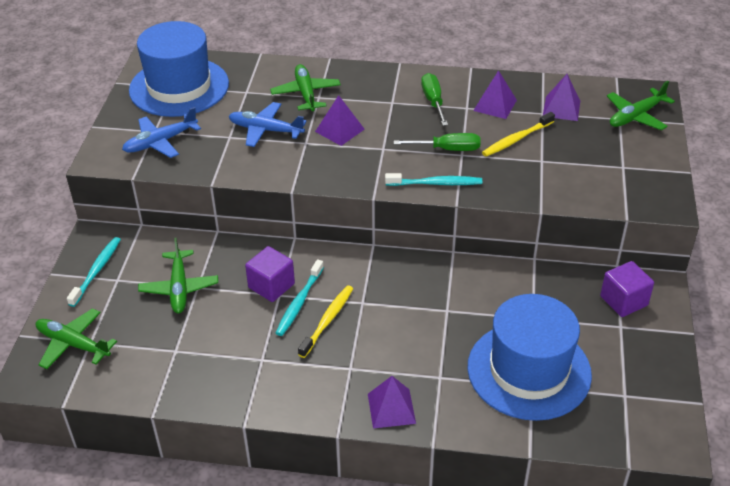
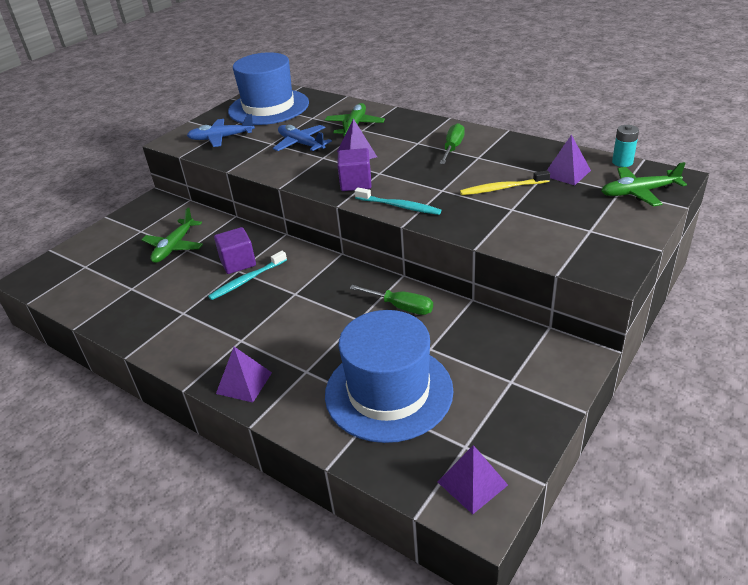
camera: 30 degrees right, 5 degrees down
(73, 344) = (73, 265): green plane -> none
(96, 271) = (133, 222): turquoise toothbrush -> none
(327, 321) = (255, 299): yellow toothbrush -> none
(447, 149) = (432, 184): green screwdriver -> green screwdriver (400, 307)
(495, 105) = (505, 160): purple pyramid -> purple pyramid (472, 483)
(601, 85) = (622, 162): none -> turquoise battery
(623, 301) = (532, 359): purple cube -> purple cube (356, 183)

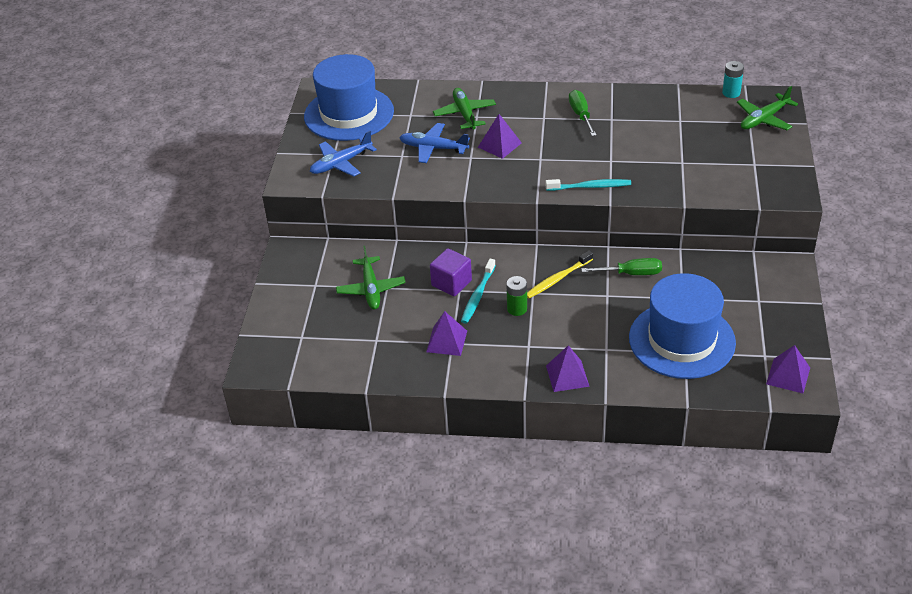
camera: 30 degrees left, 5 degrees up
(266, 303) = (517, 309): none -> green battery
(356, 183) = (530, 175): purple cube -> none
(502, 188) = (658, 145): yellow toothbrush -> yellow toothbrush (558, 279)
(566, 173) = (696, 115): purple pyramid -> purple pyramid (446, 341)

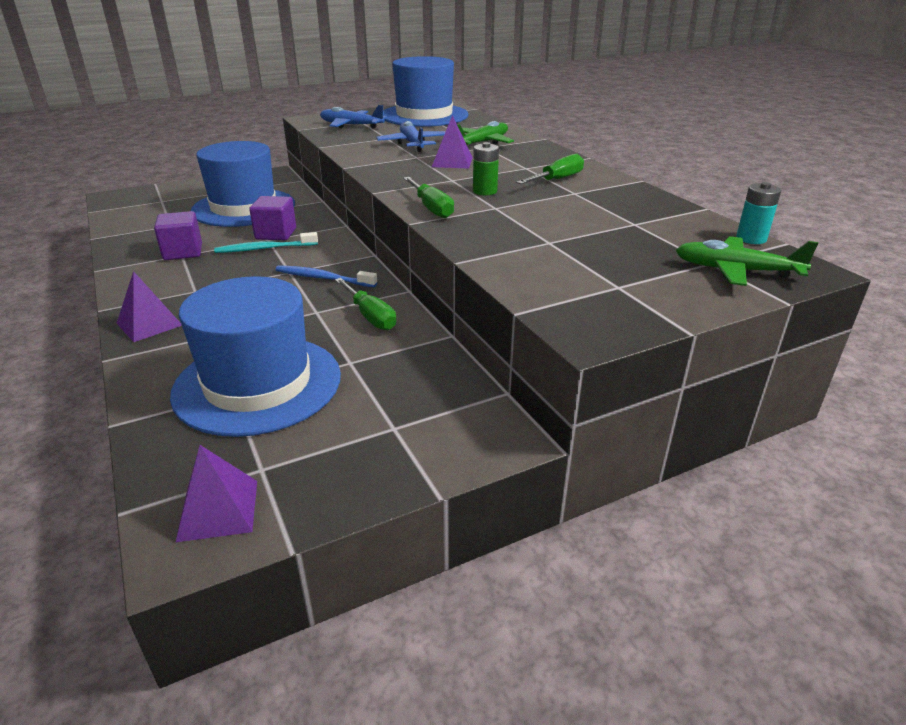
camera: 55 degrees right, 10 degrees down
(371, 289) = (244, 208): green plane -> blue hat
(446, 341) = (183, 252): purple pyramid -> purple cube
(517, 309) = (256, 270): green battery -> green battery (485, 191)
(558, 279) = (323, 278): yellow toothbrush -> blue toothbrush
(590, 187) = (431, 208): turquoise toothbrush -> green screwdriver

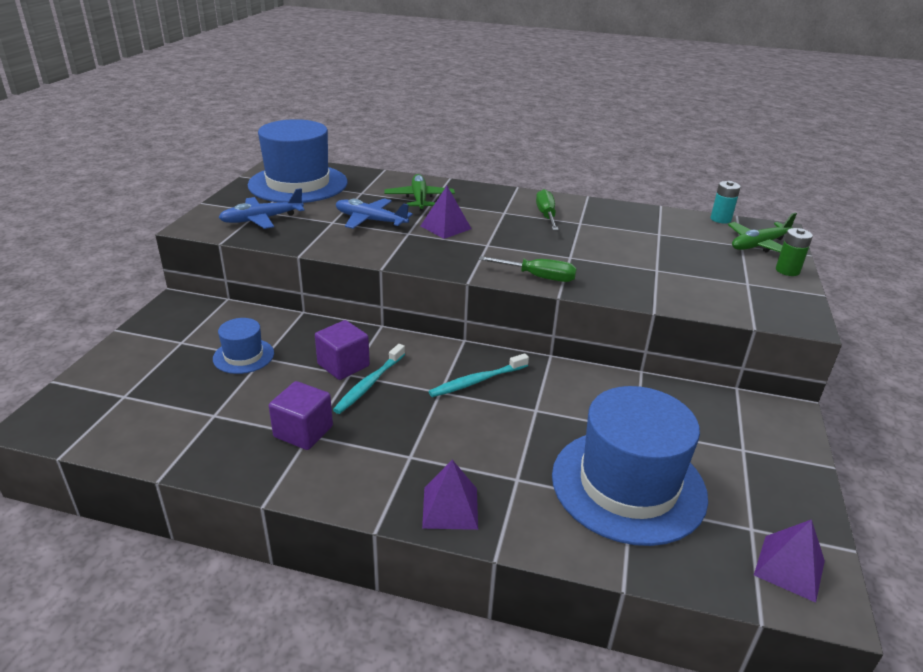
camera: 50 degrees left, 0 degrees up
(244, 208) = (243, 356): blue hat -> blue hat, size x0.47
(323, 278) = (477, 381): blue toothbrush -> turquoise toothbrush
(370, 316) = (573, 389): green screwdriver -> none
(485, 191) = (532, 246): green battery -> green battery (787, 270)

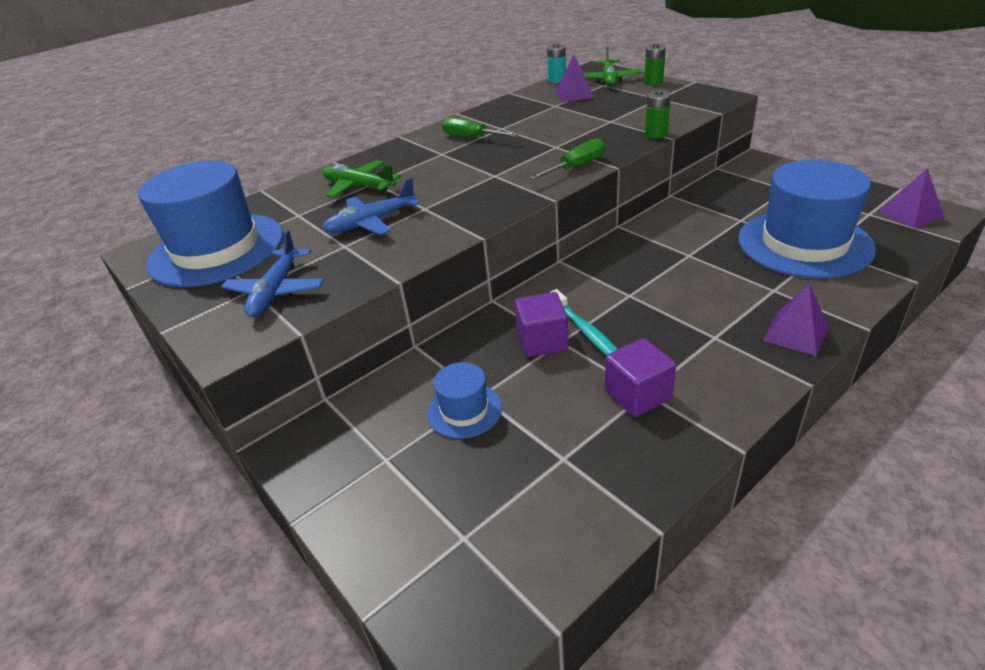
camera: 50 degrees left, 5 degrees up
(445, 227) = (436, 186): purple pyramid -> purple pyramid (574, 94)
(477, 381) = (628, 271): turquoise toothbrush -> none
(653, 301) = (656, 134): none -> green battery

